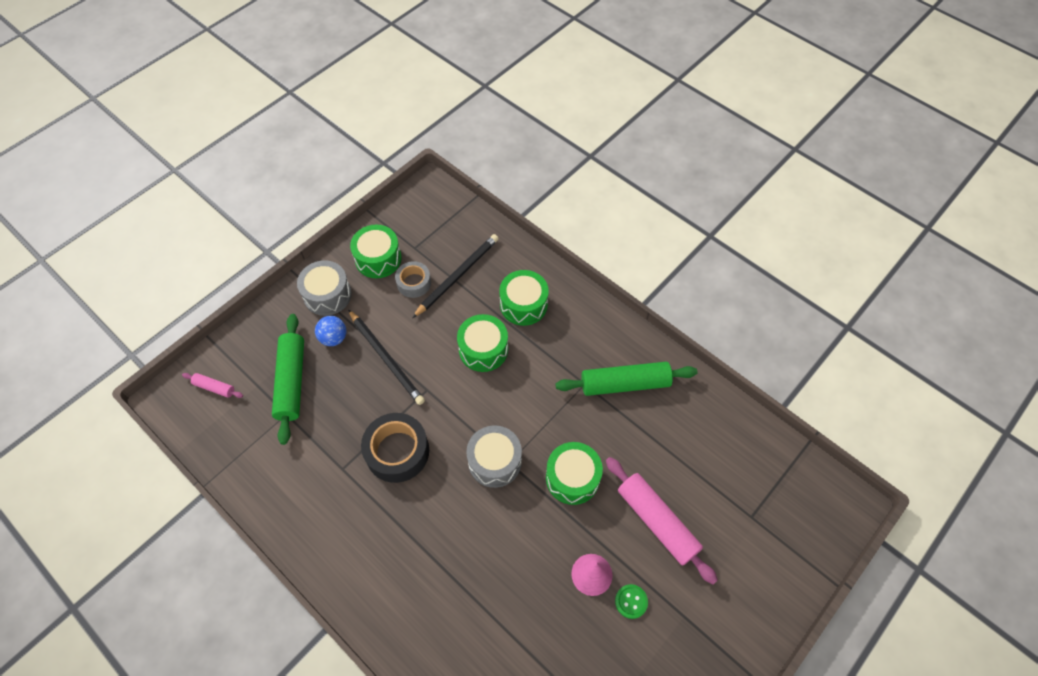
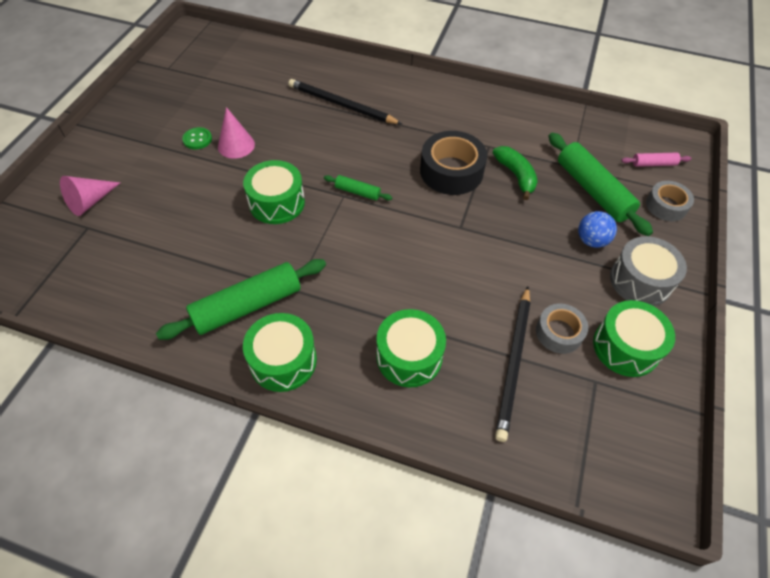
camera: 155 degrees right, 5 degrees down
(247, 344) = (666, 206): none -> grey tape
(343, 423) = (515, 175): none -> green banana
(386, 358) = (522, 240): black pencil -> black pencil (341, 105)
(483, 349) = (427, 286): green drum -> green drum (283, 361)
(495, 461) = (357, 192): grey drum -> green rolling pin
(657, 521) = (184, 195): pink rolling pin -> none
(749, 550) = (90, 202): none -> pink cone

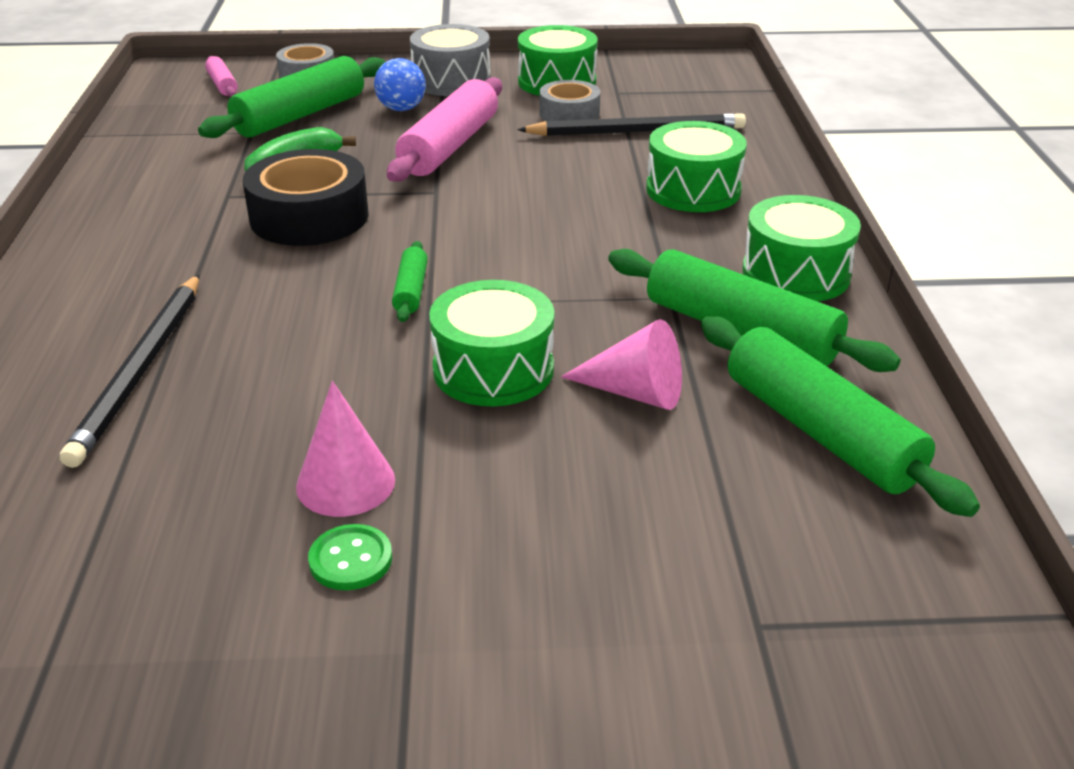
camera: 110 degrees left, 20 degrees down
(90, 202) = (682, 666): pink cone -> pink cone (635, 392)
(157, 298) = (820, 432): none -> green rolling pin
(522, 250) = (450, 146): none -> pink rolling pin

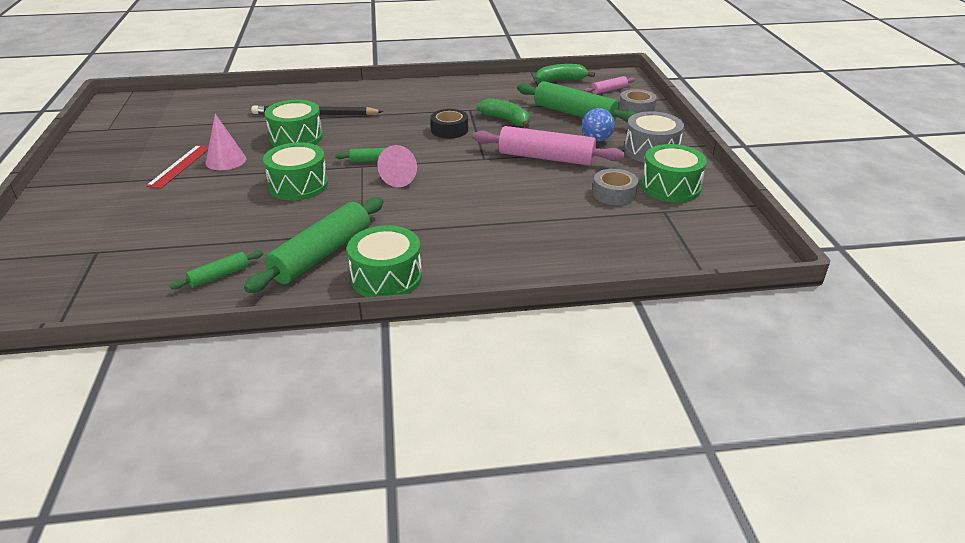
camera: 85 degrees right, 0 degrees up
(152, 114) = (561, 80): none -> green banana
(309, 216) = (449, 130): black tape -> black tape, size x0.61
(351, 560) = (180, 166): green button -> red ruler
(635, 392) = (270, 222): pink cone -> pink cone (402, 177)
(637, 131) = (593, 220): black pencil -> none
(693, 190) = (502, 241): green drum -> green drum (296, 138)
(820, 432) = (219, 276): green rolling pin -> green rolling pin, size x0.48

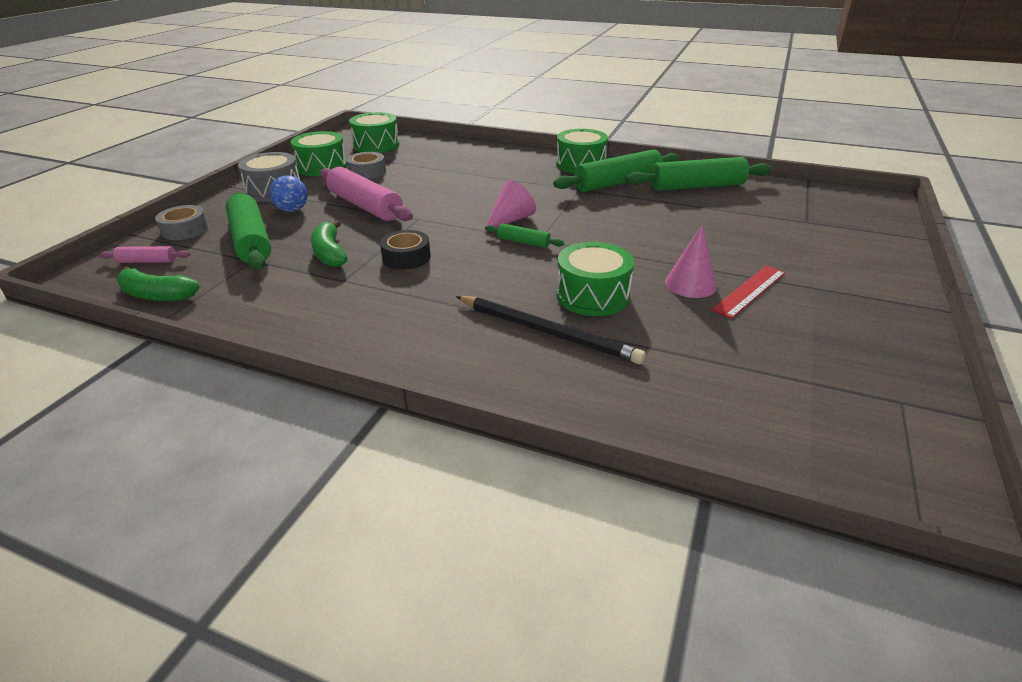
camera: 150 degrees left, 0 degrees up
(219, 276) = (697, 186): green rolling pin -> green rolling pin, size x2.07
(298, 185) = (614, 235): green drum -> green drum (376, 145)

